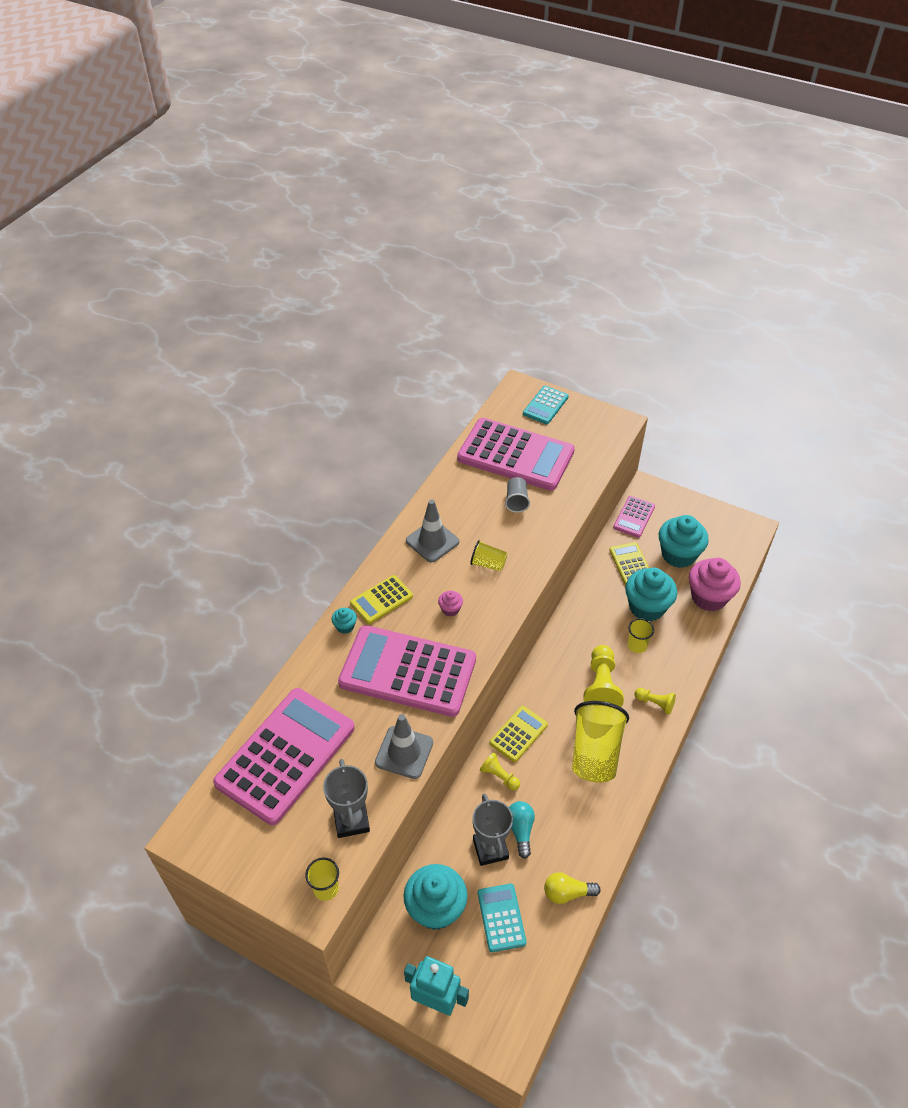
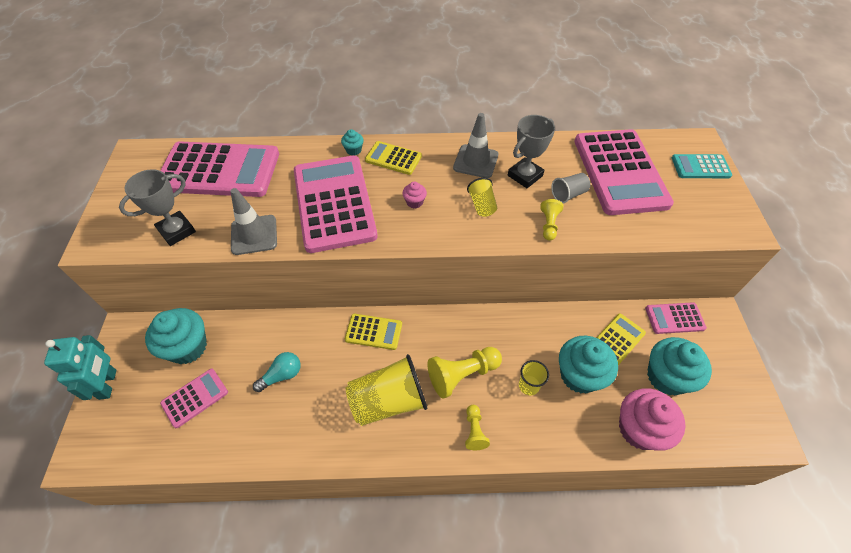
camera: 60 degrees right, 5 degrees up
(326, 889) = (110, 243): yellow cup -> none
(490, 849) = (255, 361): grey trophy -> grey trophy (525, 176)
(499, 776) = (325, 336): yellow pawn -> yellow pawn (549, 225)
(501, 918) = (195, 398): turquoise calculator -> pink calculator
(567, 893) = (236, 440): yellow light bulb -> none

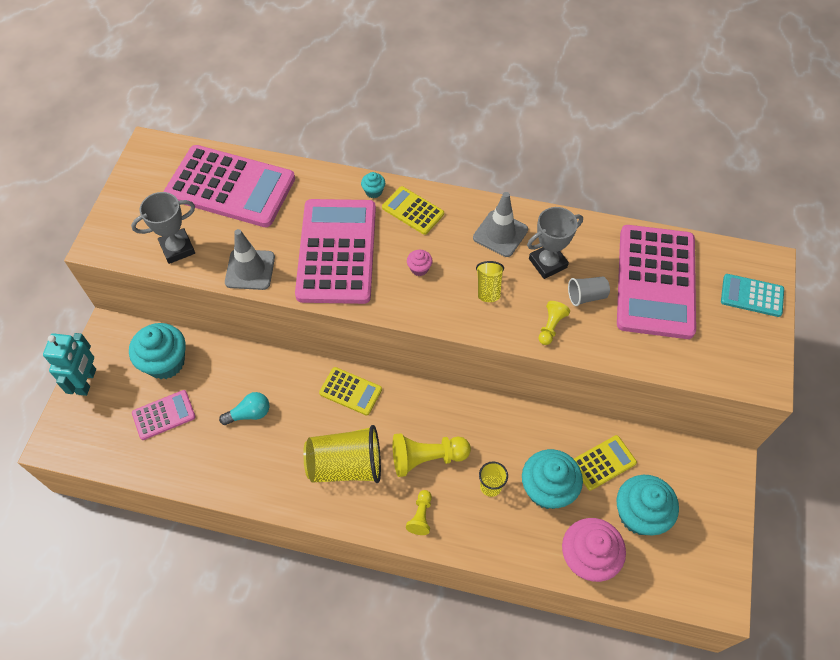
camera: 15 degrees right, 5 degrees up
(674, 318) = (677, 456): pink calculator -> none

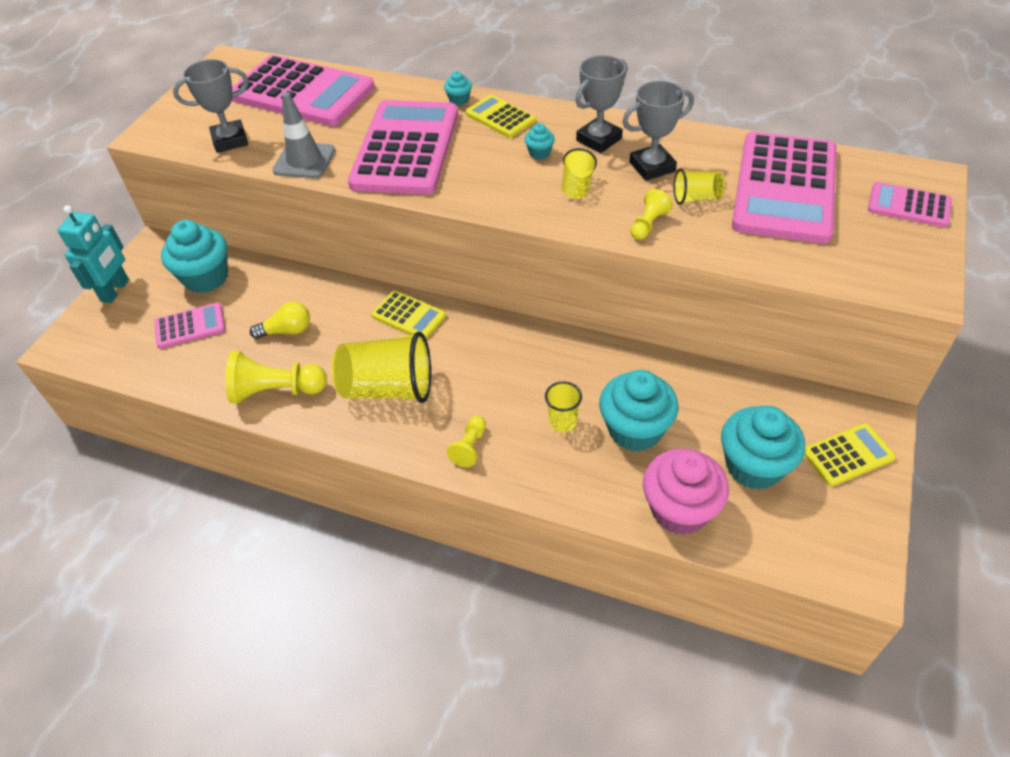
camera: 10 degrees right, 10 degrees down
(249, 414) = (287, 330): turquoise light bulb -> yellow light bulb
(419, 268) = (498, 166): pink cupcake -> none
(427, 458) = (487, 387): yellow pawn -> yellow pawn (276, 391)
(452, 252) = (539, 153): none -> turquoise cupcake
(500, 234) = (599, 139): grey traffic cone -> grey trophy
(586, 296) = (696, 198): grey cup -> yellow cup
(603, 462) = (710, 406): yellow calculator -> yellow calculator (847, 455)
(751, 296) = (908, 206): turquoise calculator -> pink calculator

